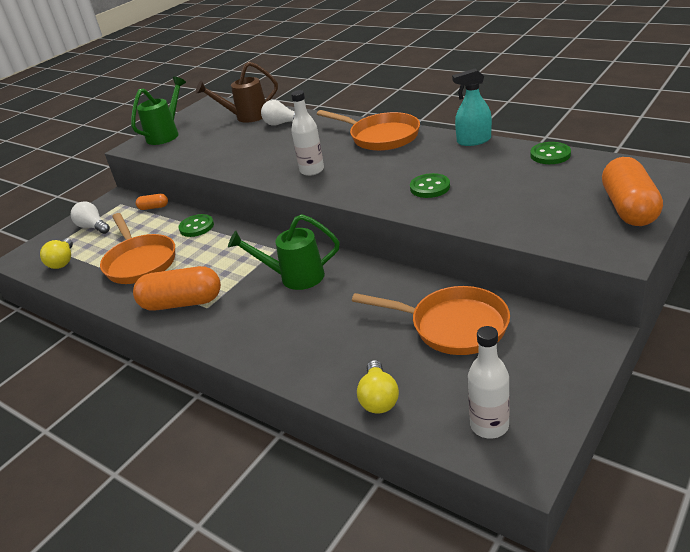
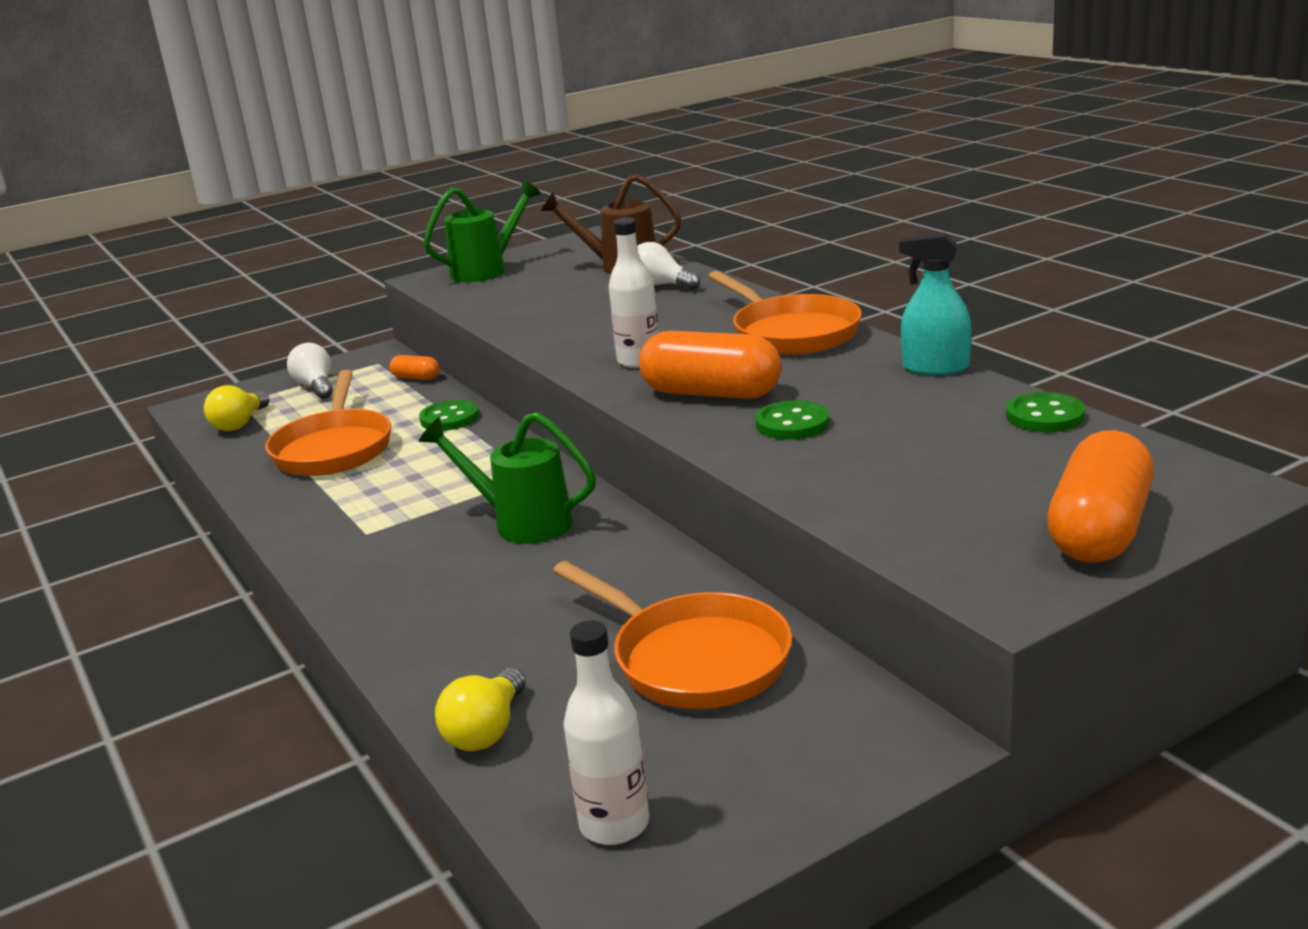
camera: 20 degrees right, 10 degrees down
(182, 303) = (339, 518): orange capsule -> orange capsule (711, 393)

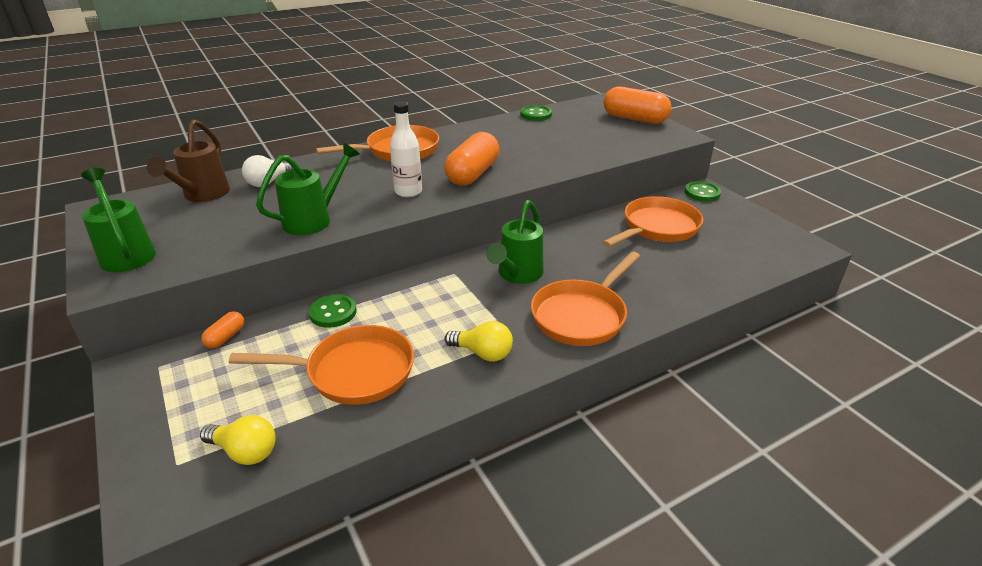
camera: 90 degrees left, 10 degrees up
(316, 387) = (186, 404): white light bulb -> none
(403, 583) = (582, 315): none -> orange pan
(486, 731) = (720, 279): yellow light bulb -> yellow light bulb (482, 353)
(554, 326) = (314, 219): none -> green watering can
(614, 824) = (771, 247): white bottle -> none
(792, 423) = (522, 158): green button -> green button (702, 193)
(935, 368) = (472, 126): turquoise spray bottle -> none

